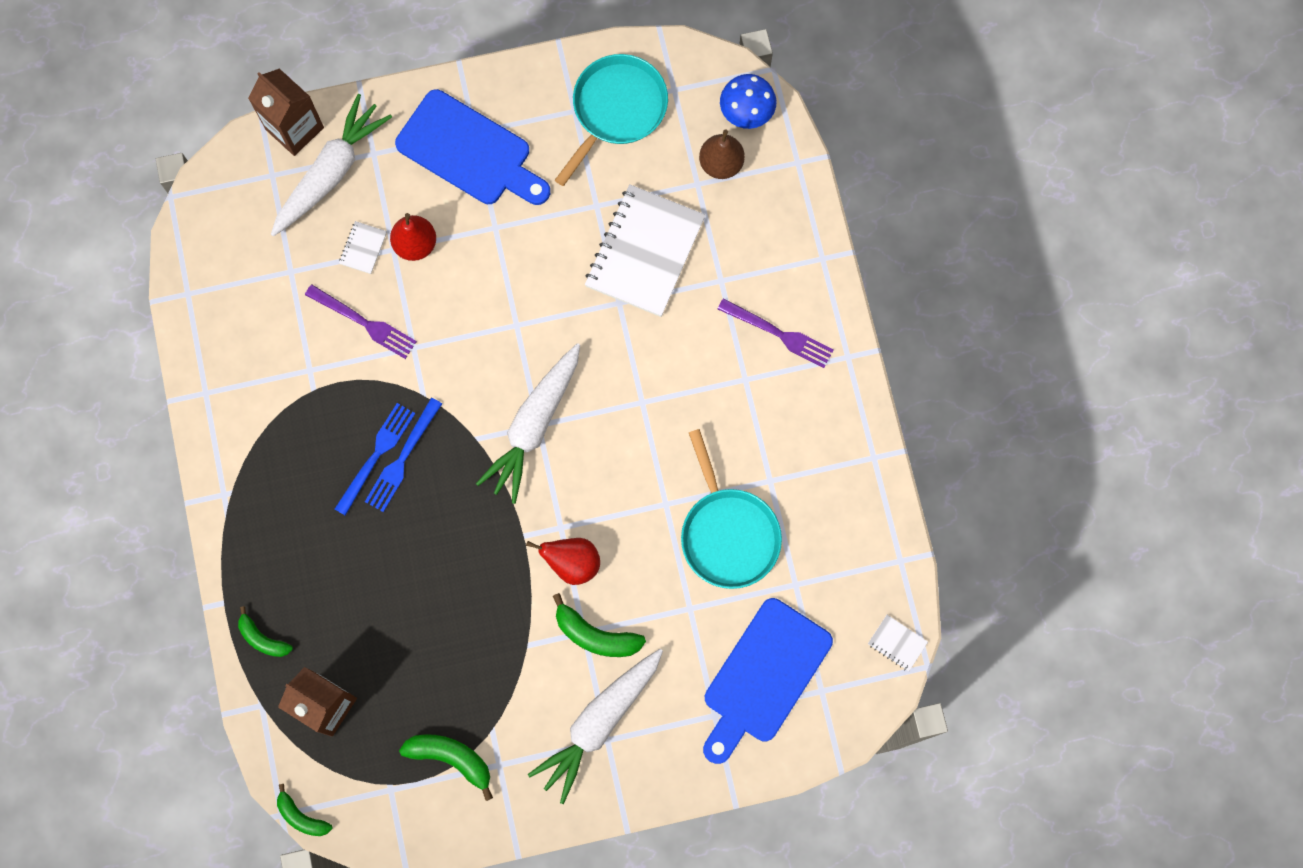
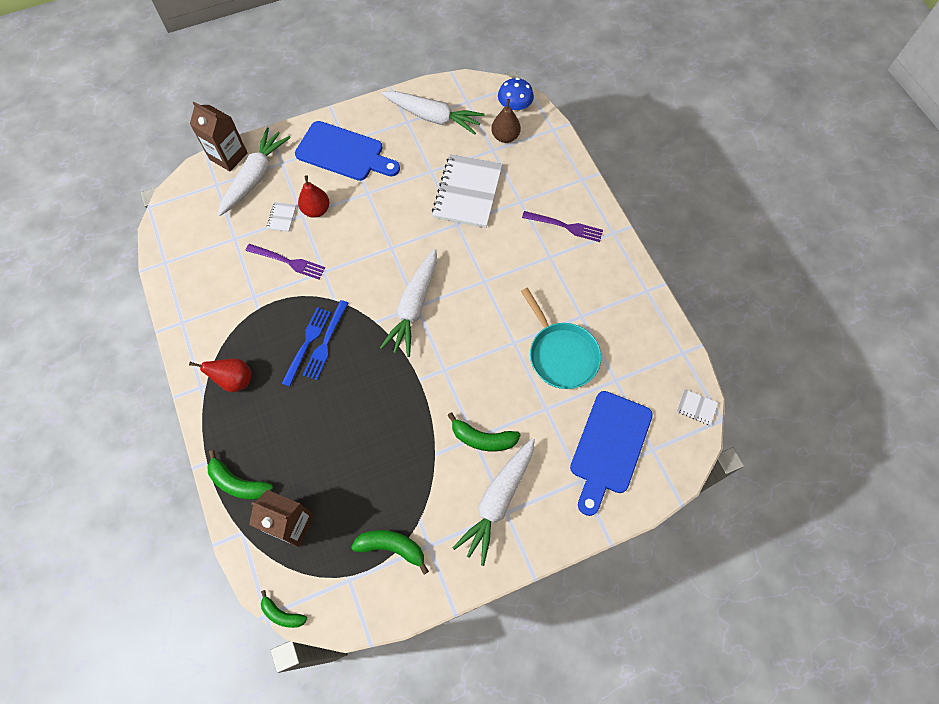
camera: 10 degrees left, 10 degrees down
(262, 638) = (238, 483): green banana -> green banana, size x1.51
(572, 563) = (456, 392): red pear -> red pear (235, 380)
(616, 109) = (433, 117): turquoise pan -> white carrot

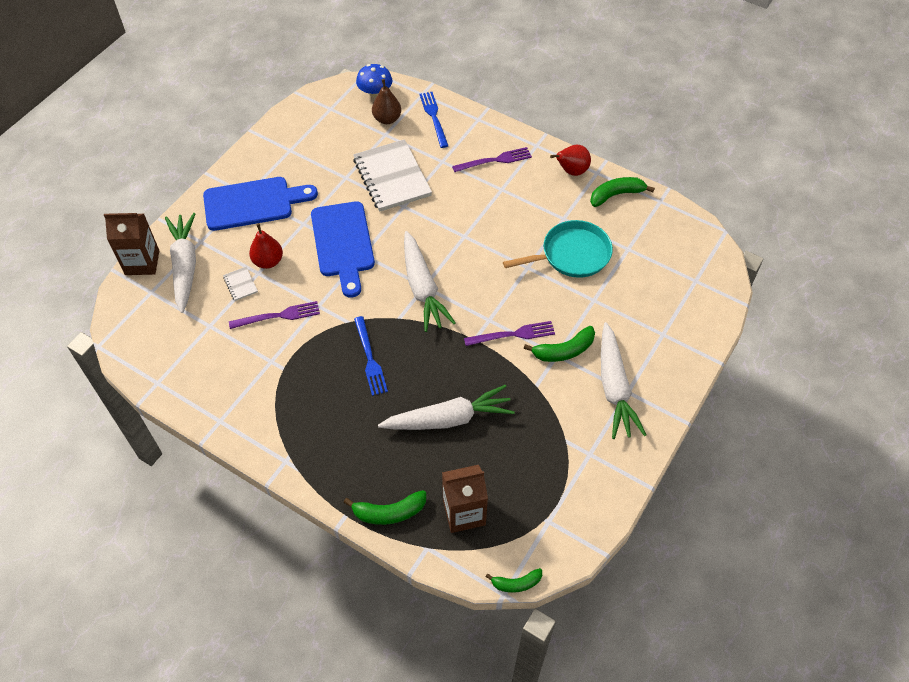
camera: 35 degrees left, 10 degrees down
(235, 380) = (313, 436): red pear -> red pear (571, 171)
(307, 342) = (353, 368): blue fork -> blue fork (433, 117)
(392, 547) = (561, 474): green banana -> green banana (616, 195)
(433, 117) = (311, 135): white carrot -> white carrot (449, 418)
(453, 396) = (514, 334): none -> purple fork
(561, 354) = (572, 254): turquoise pan -> turquoise pan turned 45 degrees counterclockwise
(609, 447) = (663, 298): blue cutting board -> blue cutting board (343, 243)
(696, 407) = (701, 233): white notebook -> none

